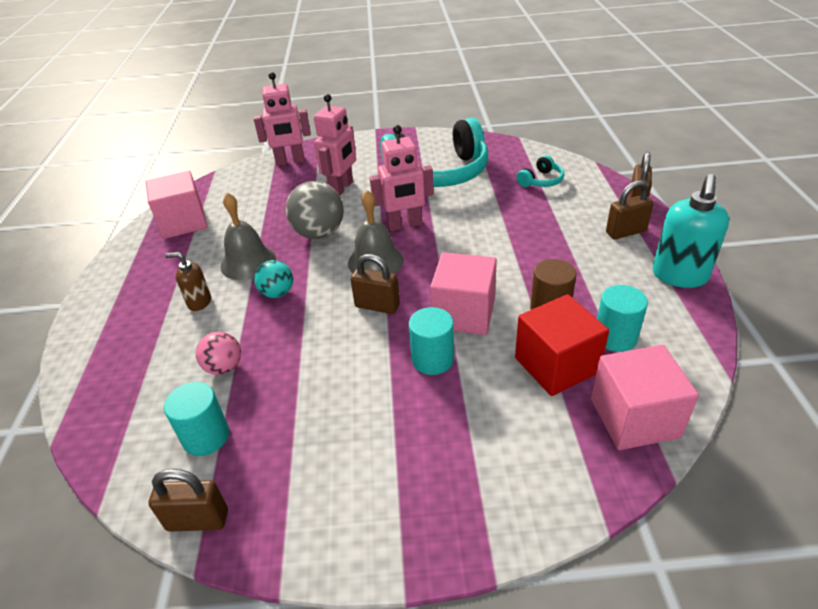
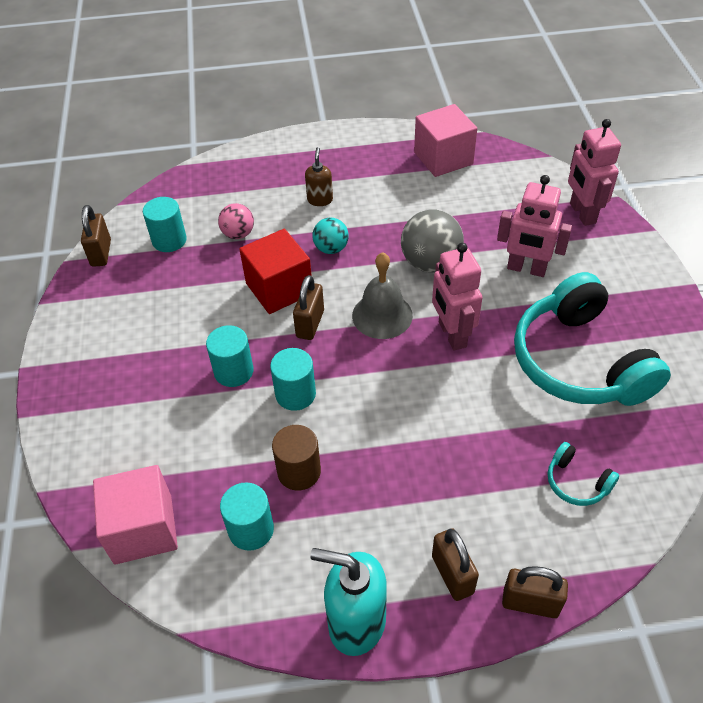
camera: 85 degrees right, 10 degrees up
(248, 262) = (379, 218): grey bell -> none
(464, 313) = (295, 394): pink cube -> turquoise cylinder
(556, 365) = (216, 470): red cube -> red cube (279, 288)

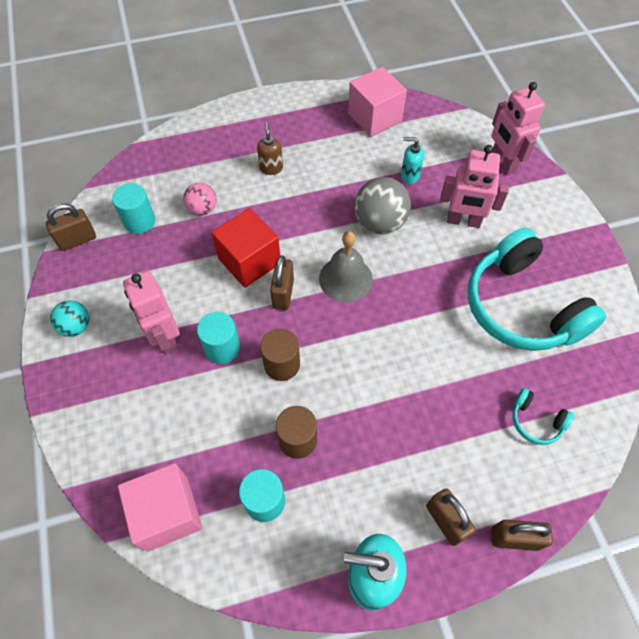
camera: 10 degrees left, 10 degrees up
(101, 253) = (77, 240): brown padlock -> brown padlock turned 75 degrees clockwise
(295, 394) = (282, 364): turquoise cylinder -> brown cylinder
(331, 248) = (289, 216): turquoise ball -> turquoise ball (76, 327)
(451, 335) = (409, 292): pink robot -> pink robot (165, 337)
(472, 219) = (409, 176): none -> turquoise soap dispenser

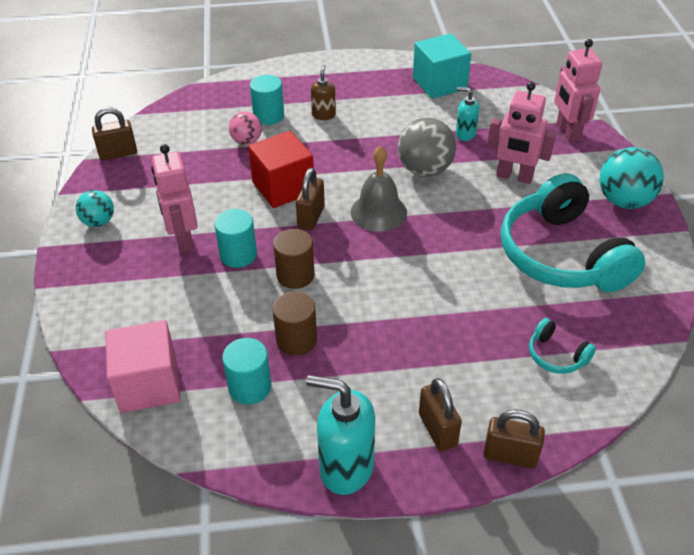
camera: 10 degrees right, 15 degrees down
(139, 221) = (182, 145): turquoise cylinder -> turquoise cylinder (268, 116)
(374, 117) = (439, 83): pink cube -> turquoise cube
(566, 237) = (623, 201): none -> turquoise ball

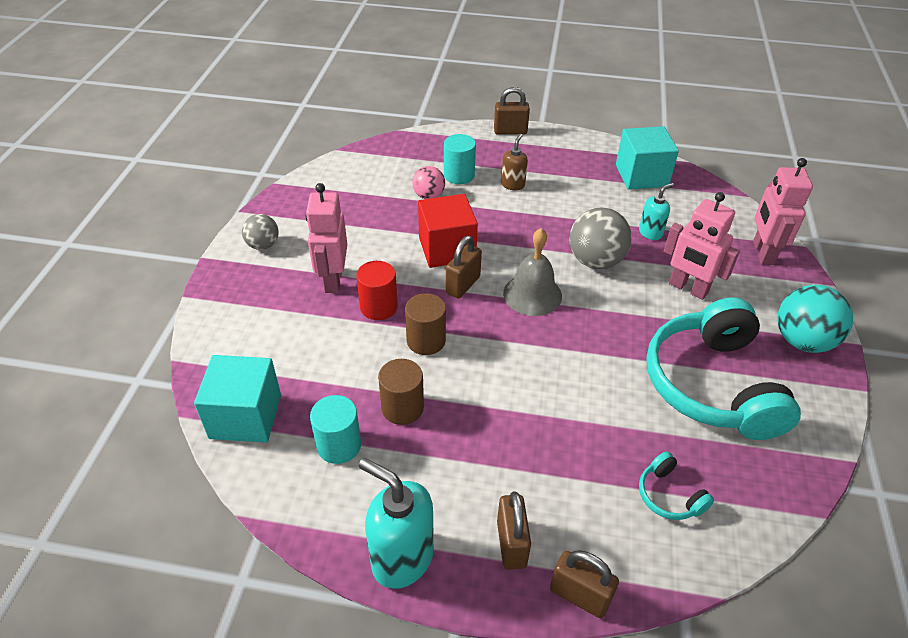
camera: 15 degrees right, 0 degrees up
(99, 222) = (263, 245): turquoise ball -> grey ball
(118, 153) = (306, 184): brown padlock -> brown padlock (510, 131)
(148, 384) = (245, 416): pink cube -> turquoise cube
(238, 255) = (378, 307): turquoise cylinder -> red cylinder
(465, 134) = (650, 233): turquoise soap dispenser -> turquoise soap dispenser turned 105 degrees clockwise

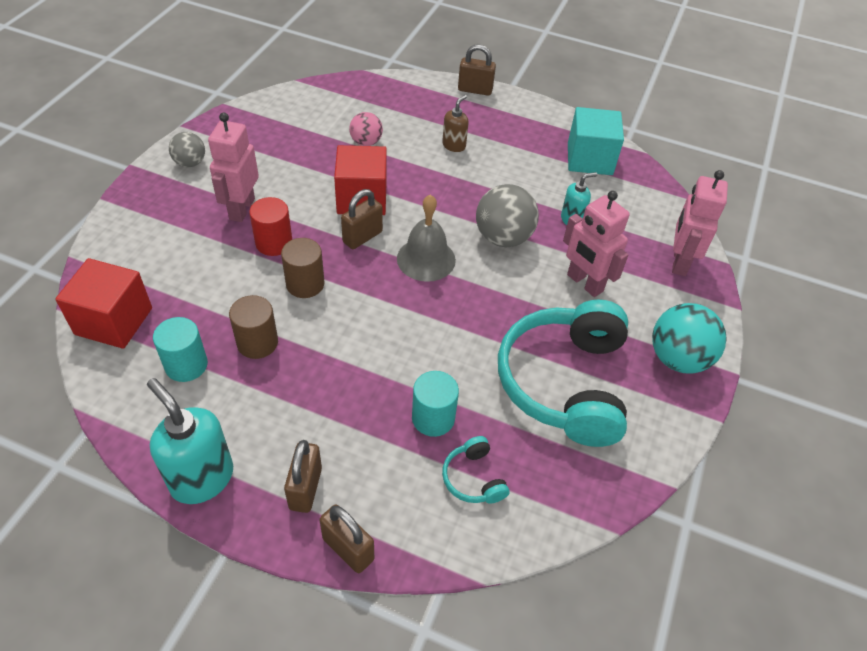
camera: 10 degrees right, 5 degrees up
(245, 416) = (114, 321): turquoise cube -> red cube
(459, 175) = (404, 126): turquoise cylinder -> turquoise cylinder (433, 418)

